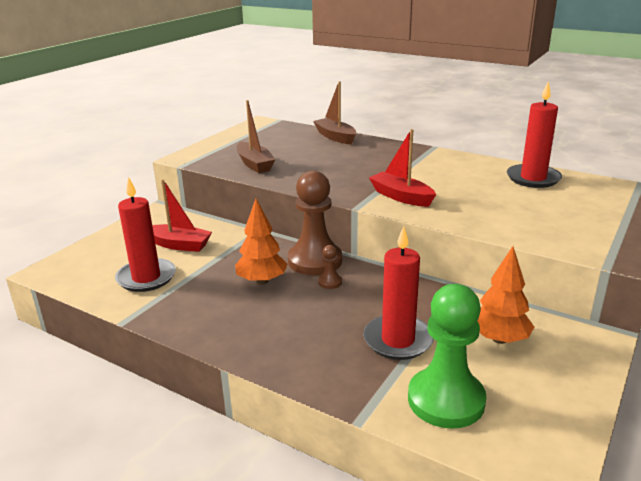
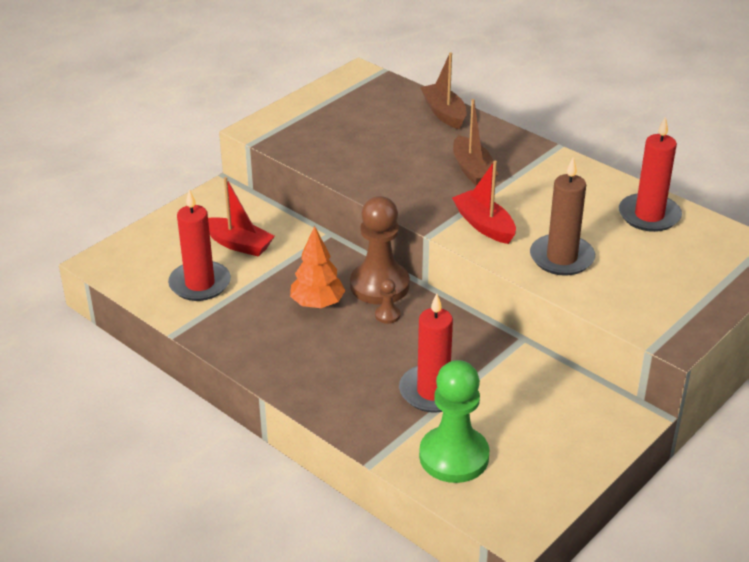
camera: 10 degrees right, 10 degrees up
(254, 164) = (335, 151): brown boat -> brown boat (473, 170)
(480, 211) = (561, 258): none -> brown candle
(499, 339) = (532, 404): orange tree -> none

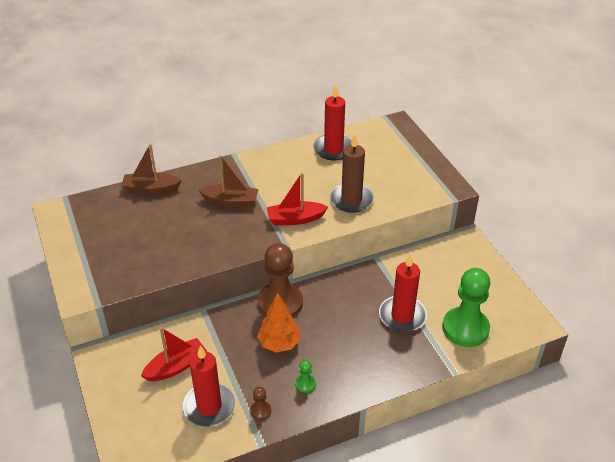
camera: 65 degrees left, 5 degrees up
(271, 342) = (305, 384): none -> green pawn
(387, 315) = (314, 310): brown pawn -> brown pawn (260, 411)

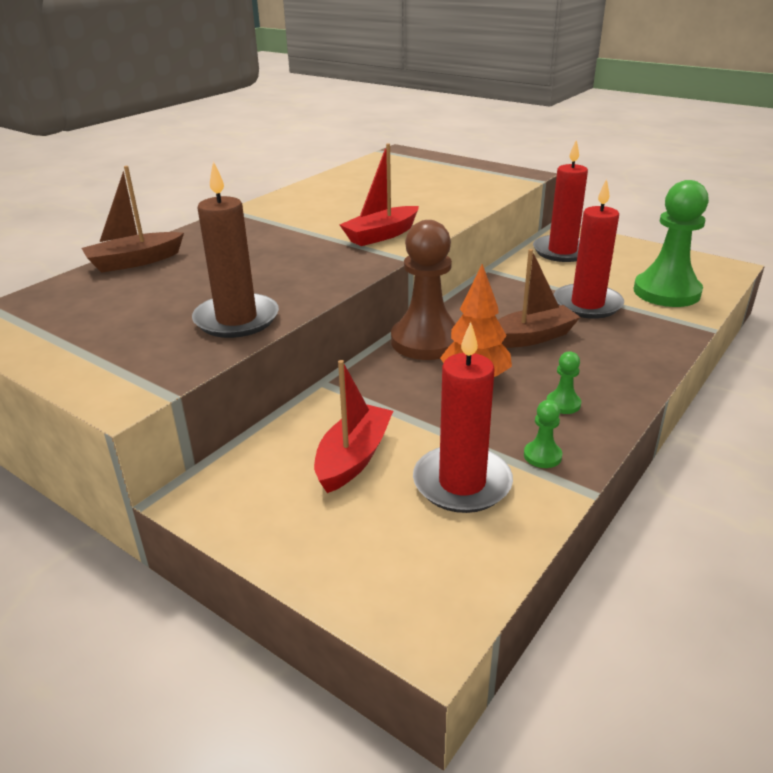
camera: 30 degrees left, 10 degrees down
(231, 201) = (273, 243): brown boat -> brown boat (531, 337)
(260, 411) = (542, 456): brown pawn -> green pawn
(333, 149) = (353, 180): red candle -> red candle (562, 251)
(351, 199) = (428, 206): brown candle -> brown candle (236, 319)

